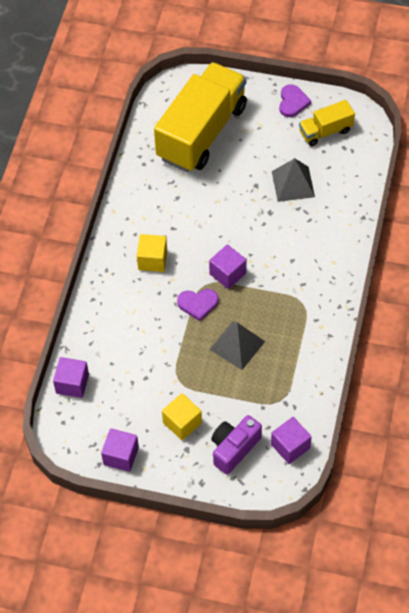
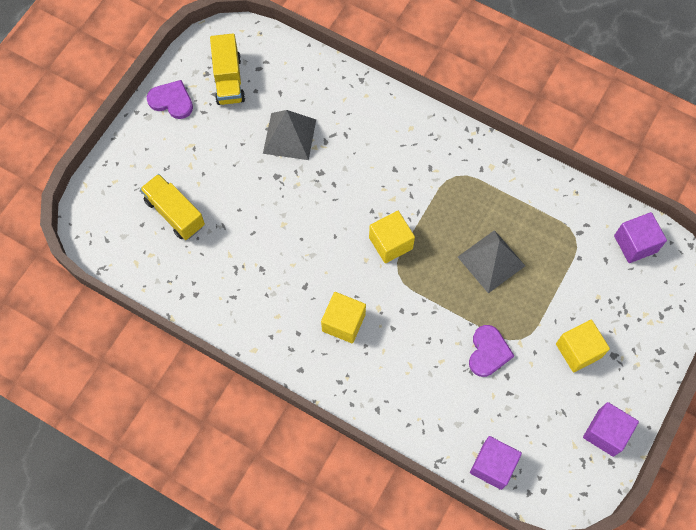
camera: 75 degrees left, 10 degrees up
(198, 304) = (422, 288): purple heart -> purple heart (488, 352)
(202, 132) = (175, 213): yellow truck -> yellow truck, size x0.47
(227, 273) = (390, 243): purple cube -> yellow cube
(234, 448) = (625, 303): purple camera -> none

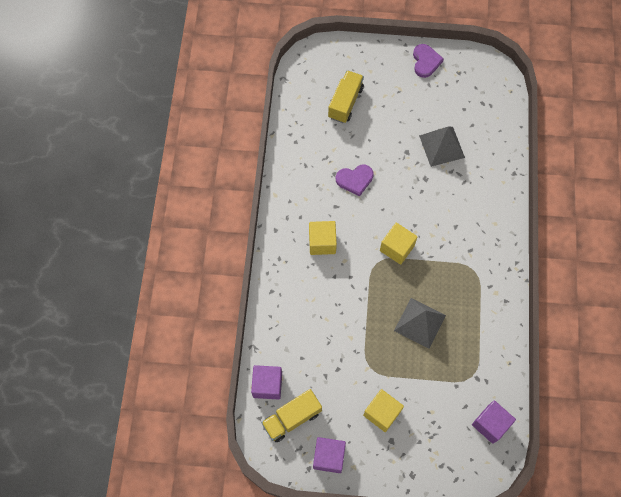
camera: 65 degrees right, 0 degrees up
(228, 80) = (462, 88): yellow truck -> yellow truck (292, 418)
(488, 352) = (349, 349): purple heart -> purple heart (355, 180)

